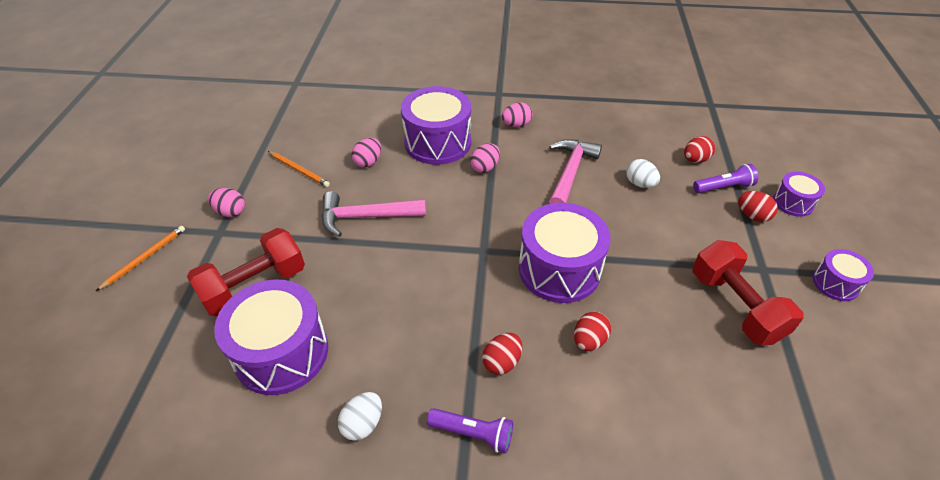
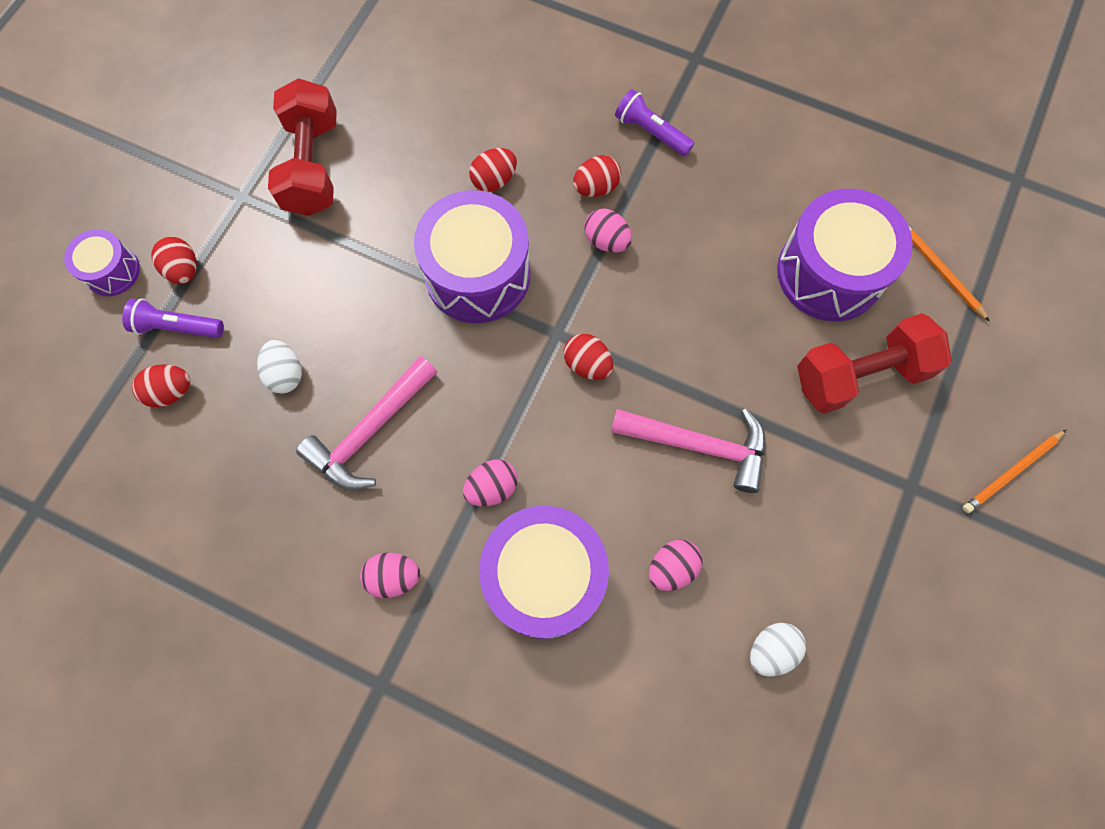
camera: 160 degrees left, 25 degrees up
(230, 212) = (897, 525): pink egg -> pink egg (606, 241)
(299, 170) = (787, 587): orange pencil -> orange pencil (939, 270)
(363, 424) = (753, 172): white egg -> white egg (771, 650)
(455, 239) = (587, 364): none -> red egg
(835, 283) = (180, 154): purple drum -> none

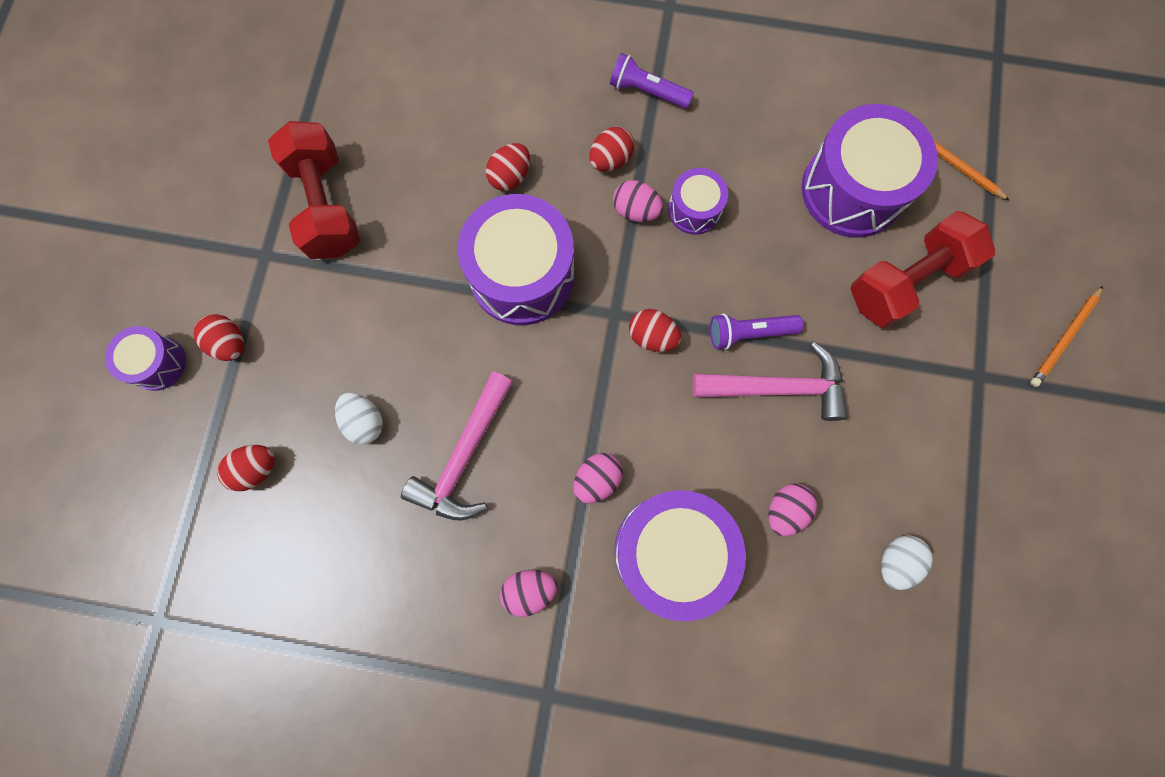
camera: 15 degrees left, 5 degrees up
(177, 327) = (242, 403): purple flashlight -> purple flashlight (749, 333)
(665, 254) = (694, 209): none -> purple drum

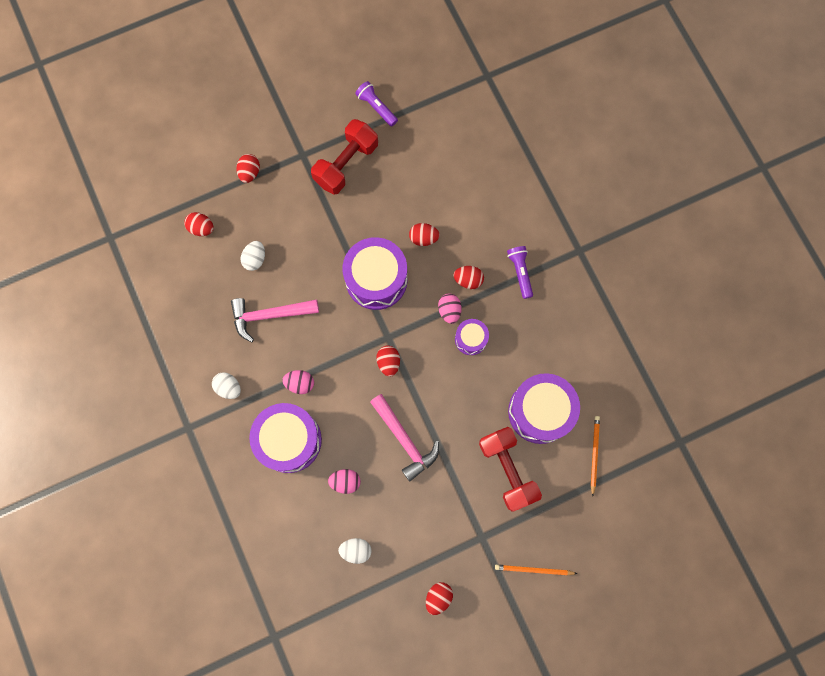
camera: 55 degrees right, 0 degrees up
(158, 363) = (219, 149): purple drum -> none
(529, 590) = (228, 387): pink egg -> white egg
(749, 333) = (423, 408): purple flashlight -> purple flashlight (376, 107)
(906, 281) = (507, 470): red dumbbell -> red dumbbell turned 45 degrees clockwise
(1031, 489) = (438, 597): none -> red egg

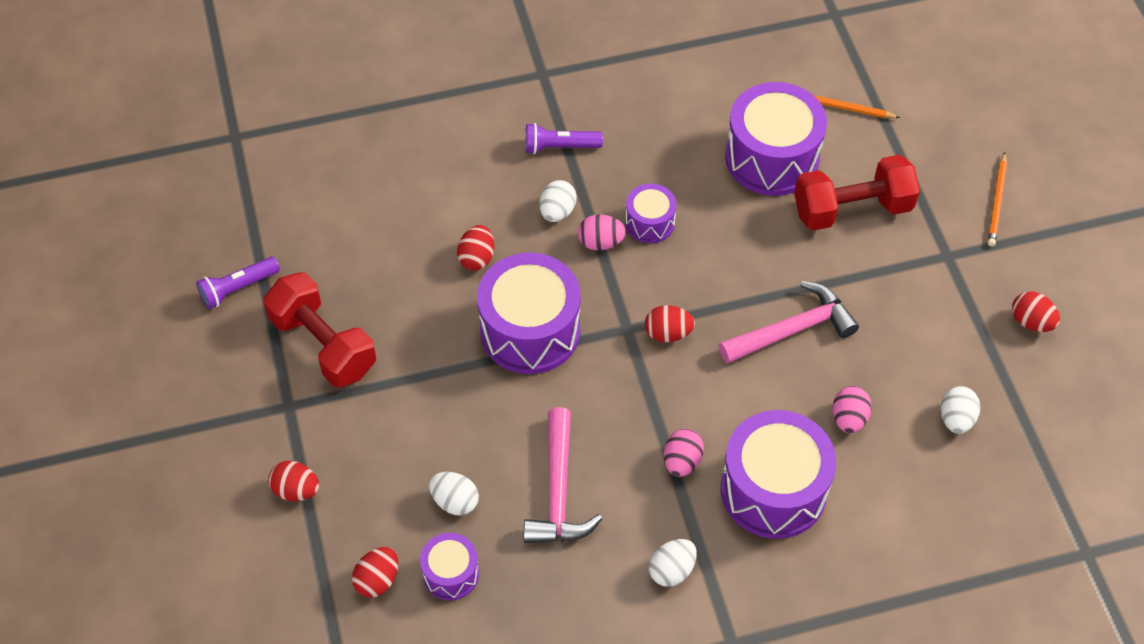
camera: 80 degrees left, 20 degrees down
(210, 266) = (451, 573): none -> purple drum
(468, 280) = (557, 212): red egg -> white egg

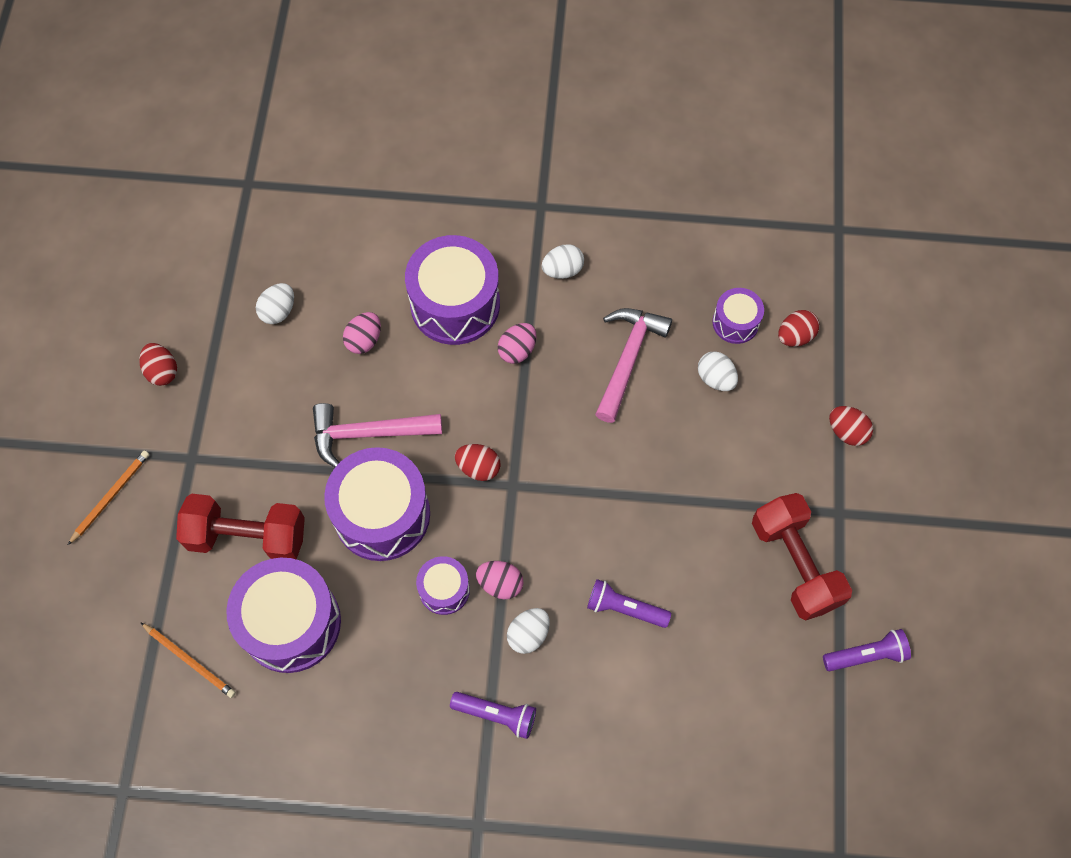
camera: 160 degrees left, 10 degrees up
(477, 258) = (624, 608): red egg -> purple flashlight
(530, 330) = (600, 513): purple drum -> purple drum (382, 514)

